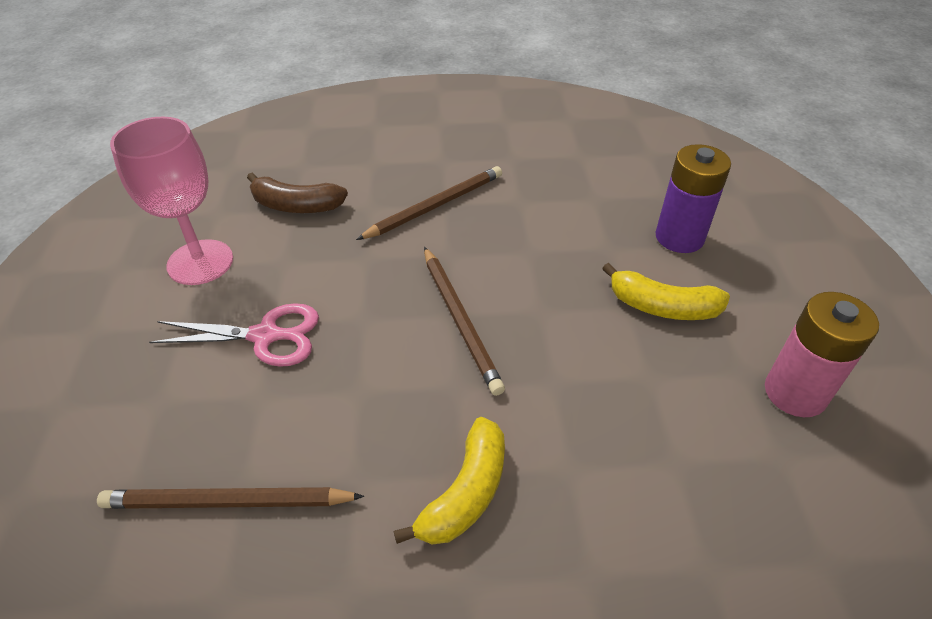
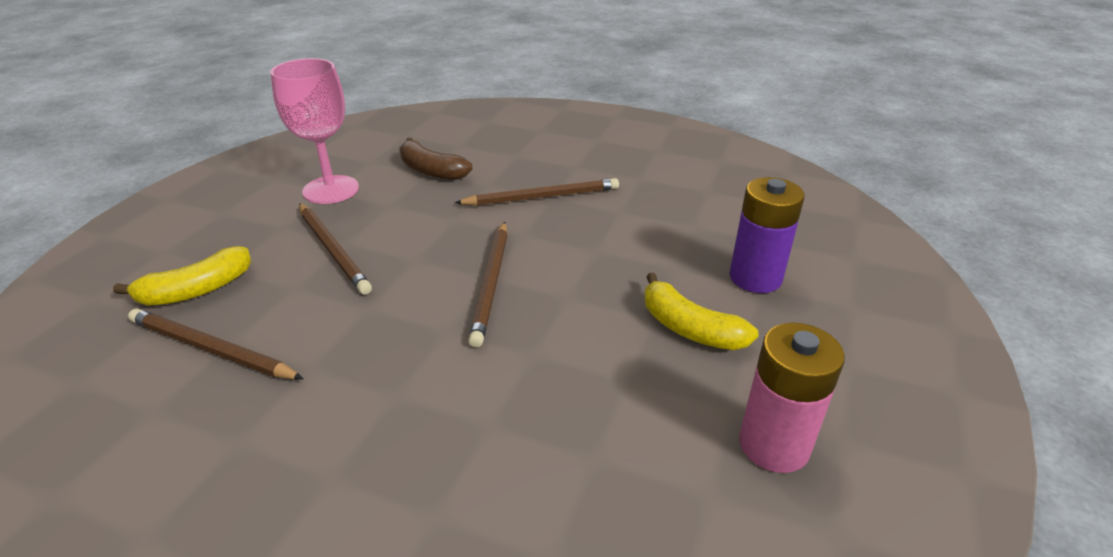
camera: 25 degrees right, 10 degrees down
(265, 336) = (333, 250): pink scissors -> brown pencil
(465, 493) = (386, 409): yellow banana -> yellow banana (196, 290)

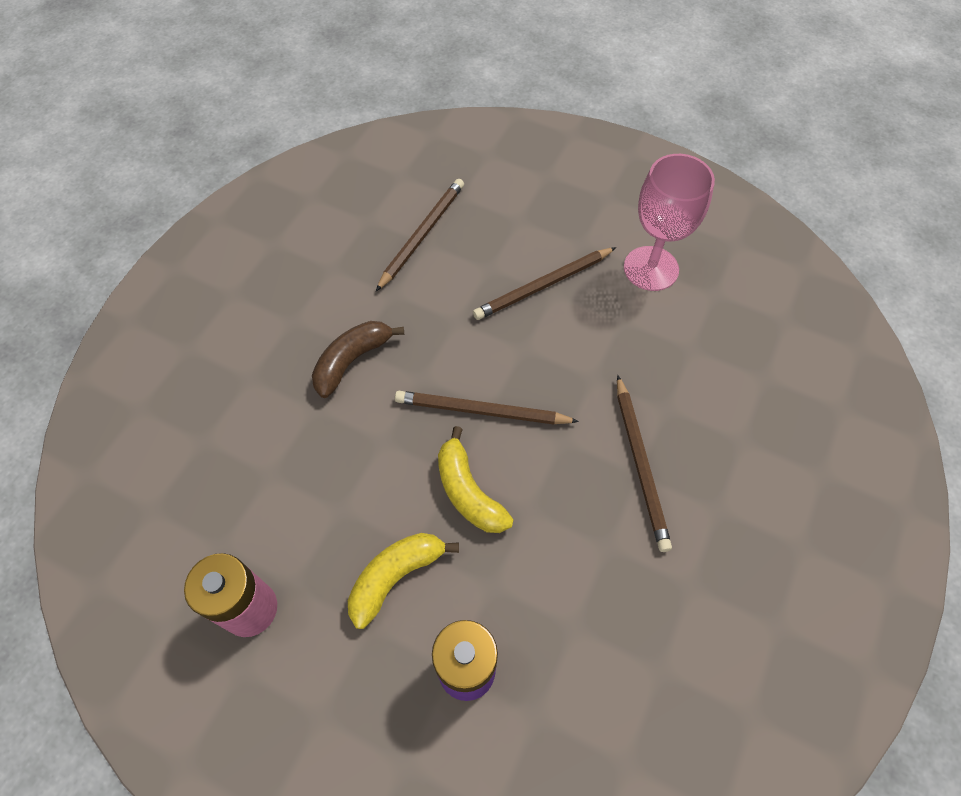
camera: 95 degrees right, 25 degrees up
(196, 290) = (492, 209): yellow banana -> yellow banana (468, 492)
(431, 170) = (697, 352): brown banana -> brown banana (352, 361)

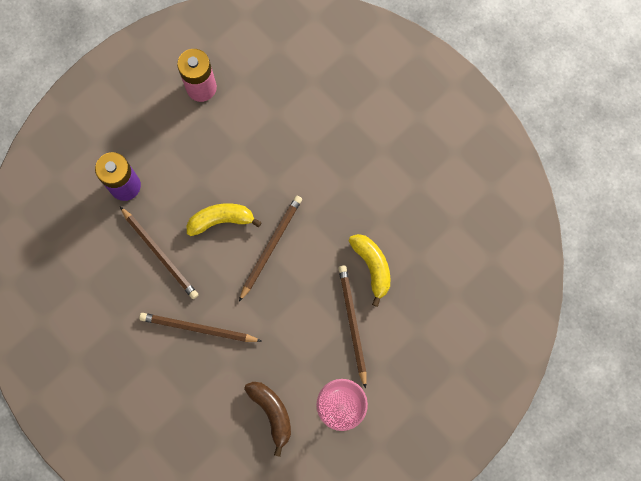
camera: 110 degrees right, 15 degrees up
(352, 361) = (337, 179): brown banana -> brown banana (272, 413)
(395, 576) = (188, 165): yellow banana -> yellow banana (372, 267)
(422, 234) = (428, 255): brown pencil -> brown pencil (160, 254)

